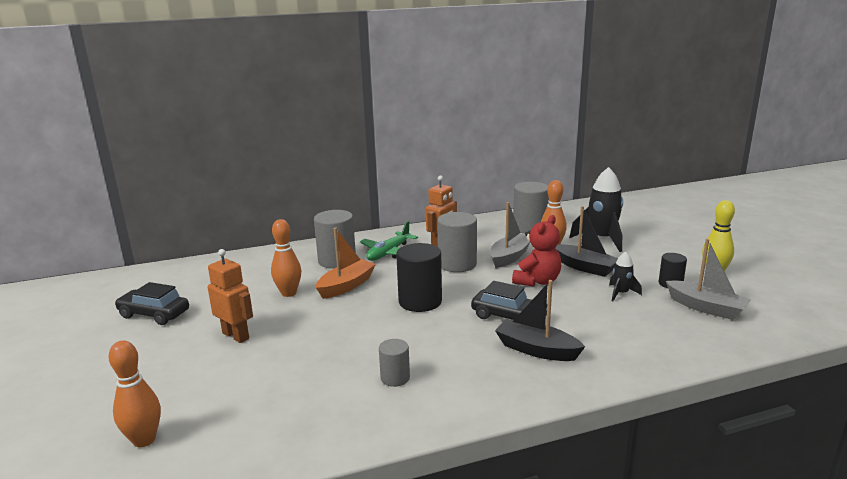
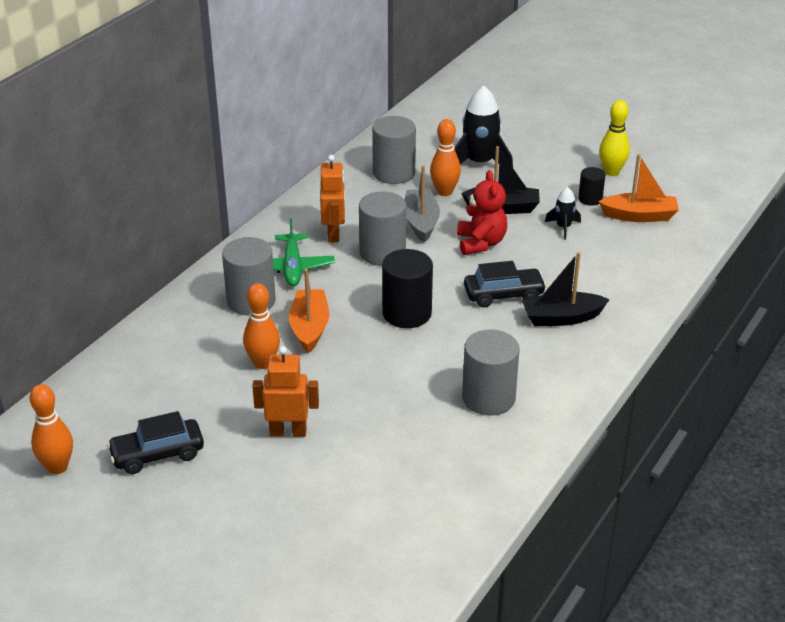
camera: 40 degrees left, 15 degrees up
(144, 440) = (370, 553): orange bowling pin -> orange bowling pin (57, 467)
(395, 378) = (488, 398): grey cylinder -> grey cylinder, size x1.82
(706, 308) = (639, 216): grey boat -> orange boat

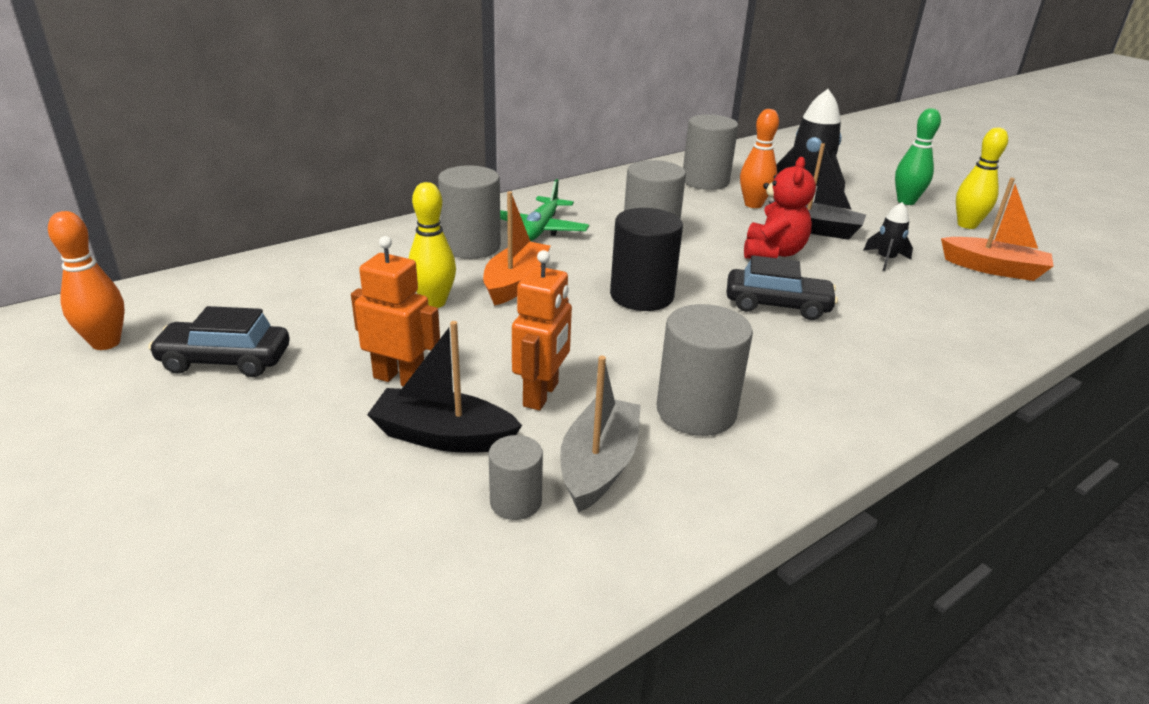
camera: 20 degrees right, 5 degrees down
(263, 363) = (434, 302): orange bowling pin -> yellow bowling pin
(334, 234) = (607, 213): orange robot -> orange robot (541, 395)
(416, 489) = (515, 502): none -> grey cylinder
(421, 222) = (711, 222): grey boat -> grey boat (599, 465)
(560, 155) = (906, 201): none -> green bowling pin
(561, 318) = (847, 346): black boat -> black boat (443, 436)
(590, 199) = (930, 242): black cylinder -> none

